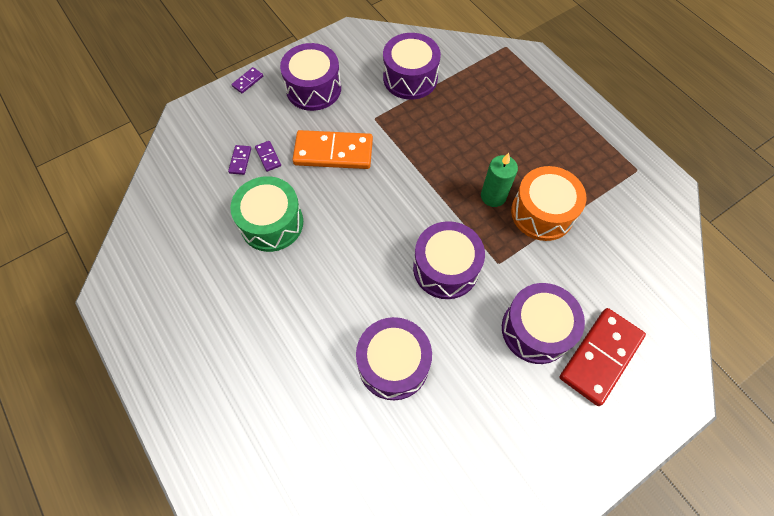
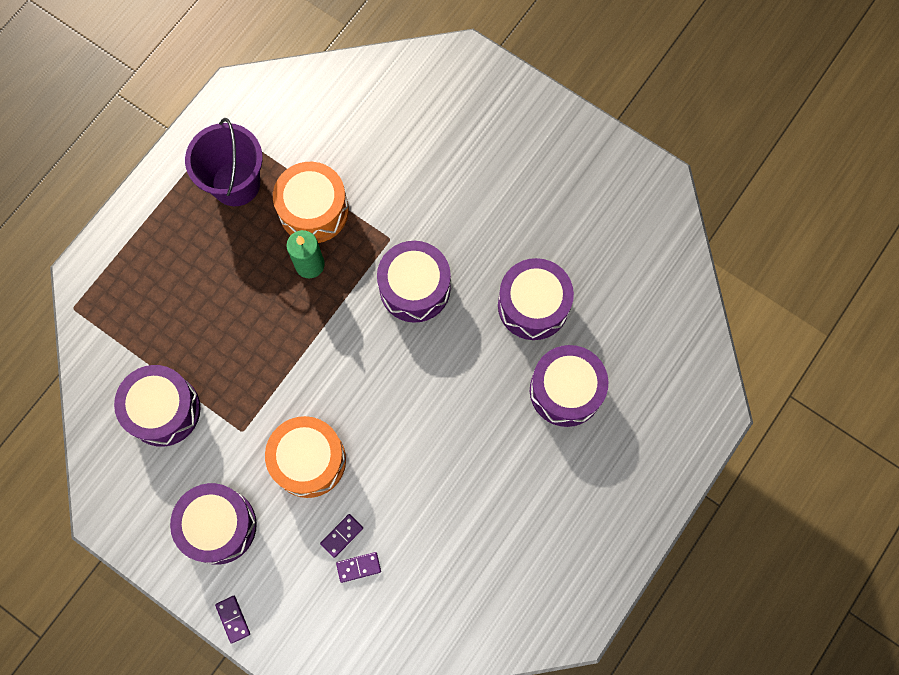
camera: 110 degrees left, 10 degrees up
(248, 81) = (233, 619): purple domino -> purple domino turned 45 degrees clockwise
(271, 223) = (428, 490): green drum -> none
(333, 152) = (309, 460): orange domino -> orange drum
(536, 330) = (449, 187): purple drum -> purple drum (565, 390)
(581, 165) = (236, 183): none -> purple bucket
(600, 356) = (454, 127): red domino -> none

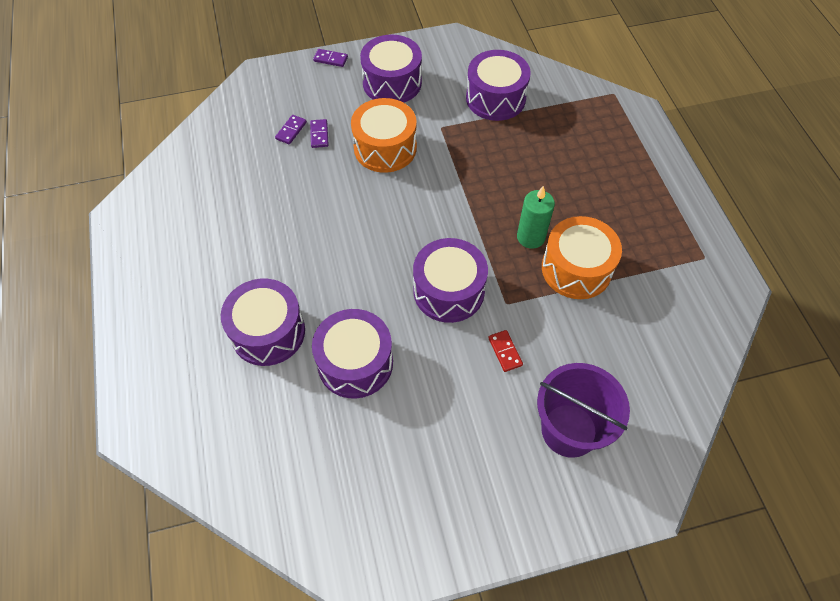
camera: 130 degrees right, 15 degrees down
(236, 183) = (643, 234): purple bucket -> purple bucket (569, 430)
(433, 210) = (505, 351): none -> red domino

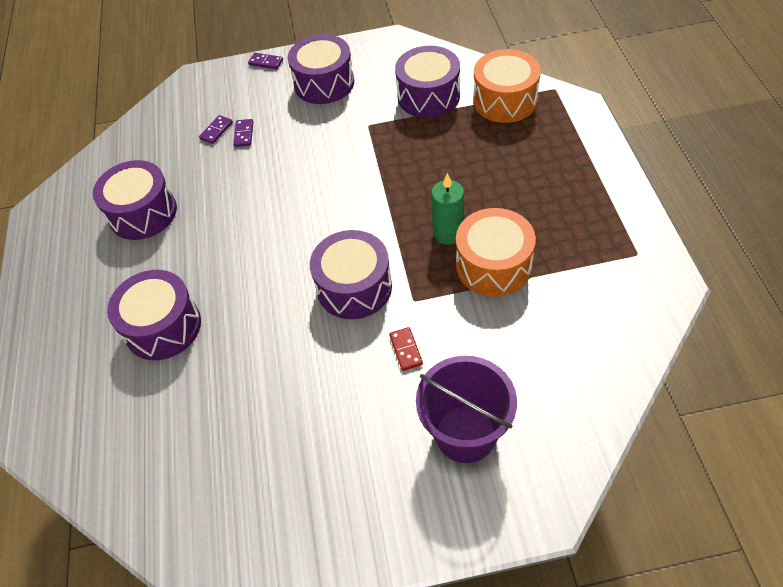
camera: 10 degrees right, 5 degrees down
(355, 363) = (247, 359): purple drum -> purple drum (143, 213)
(385, 148) = (308, 146): orange drum -> orange drum (505, 100)

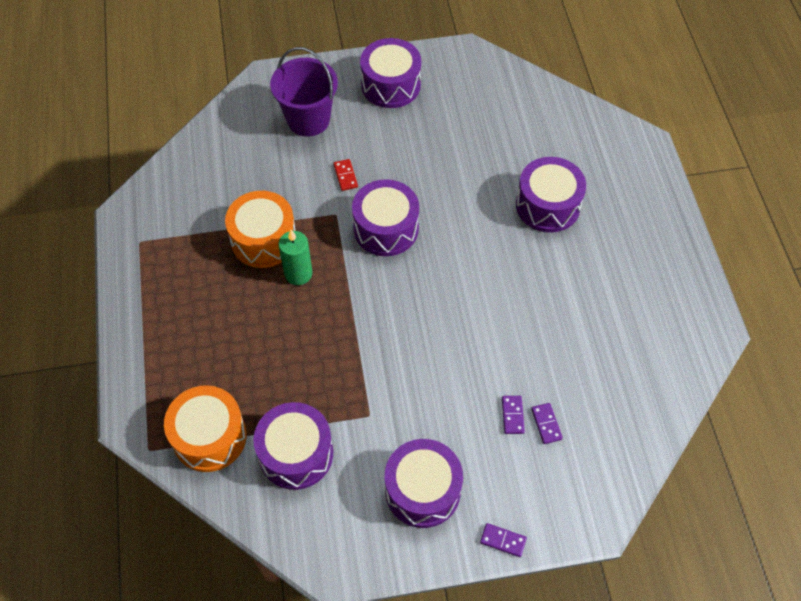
camera: 175 degrees right, 5 degrees up
(143, 213) = (600, 319): purple drum -> purple drum (391, 85)
(216, 131) = (546, 424): purple domino -> purple domino turned 45 degrees counterclockwise

